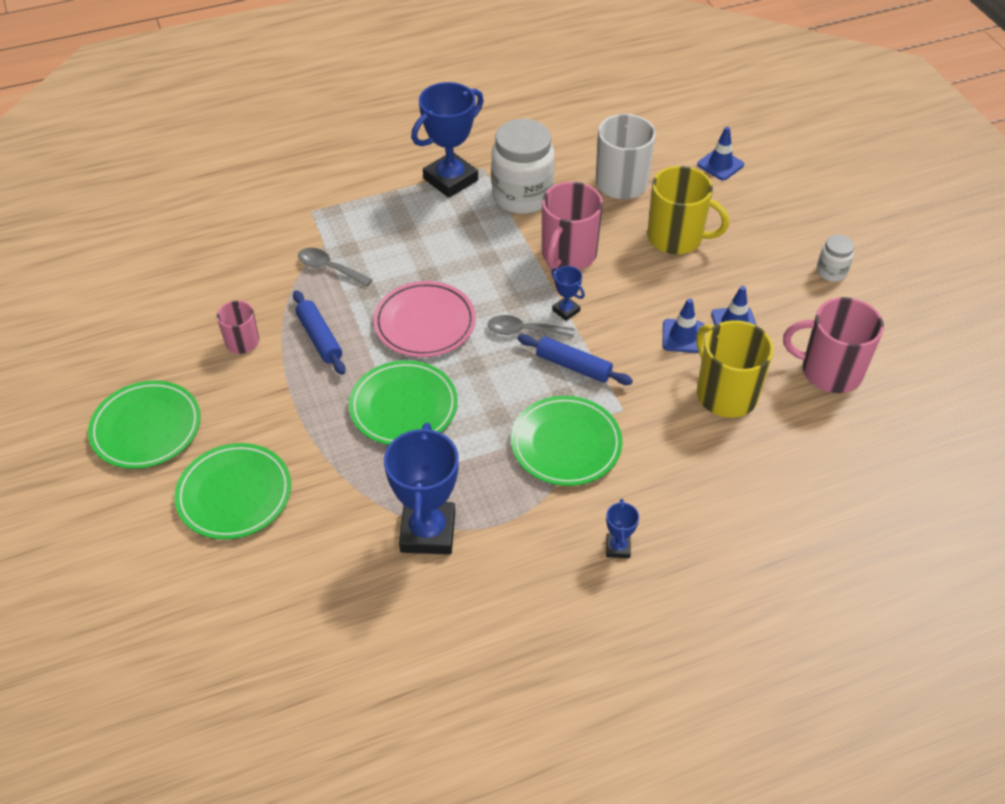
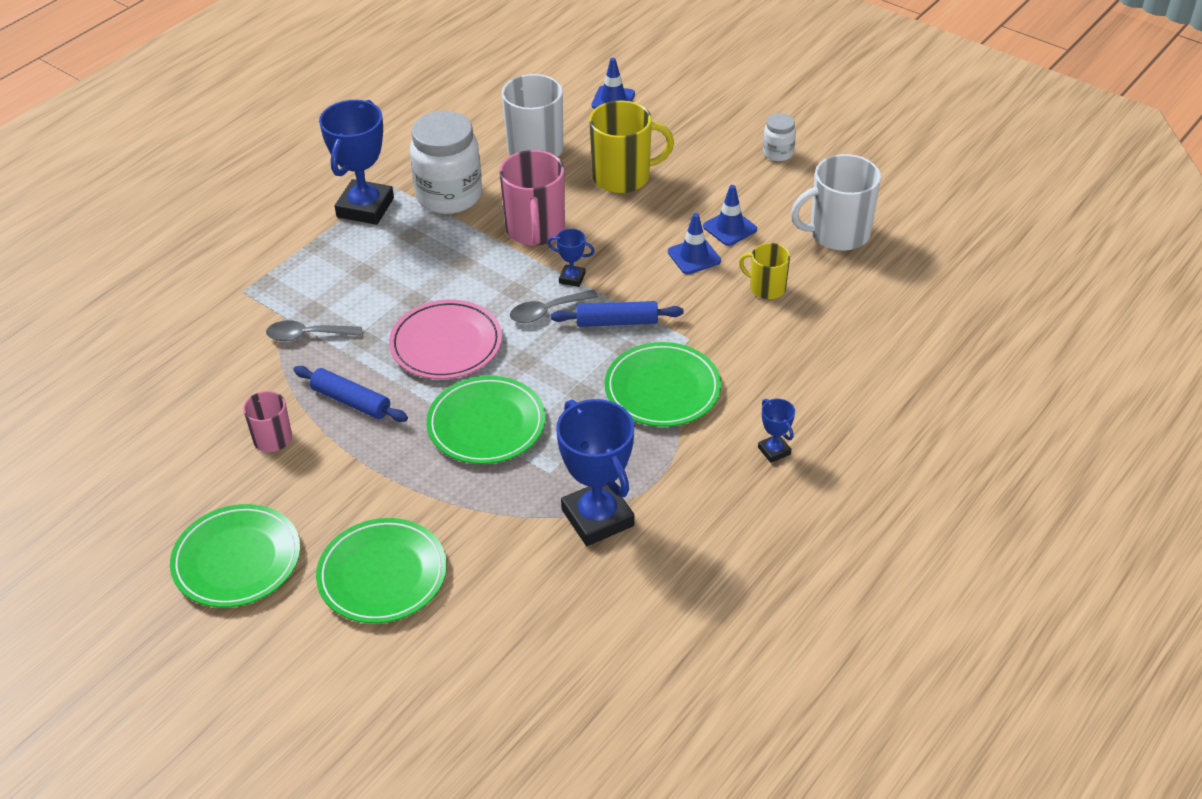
camera: 30 degrees left, 5 degrees down
(725, 393) = (766, 288): yellow mug -> yellow mug, size x0.57
(829, 371) = (837, 233): pink mug -> white mug

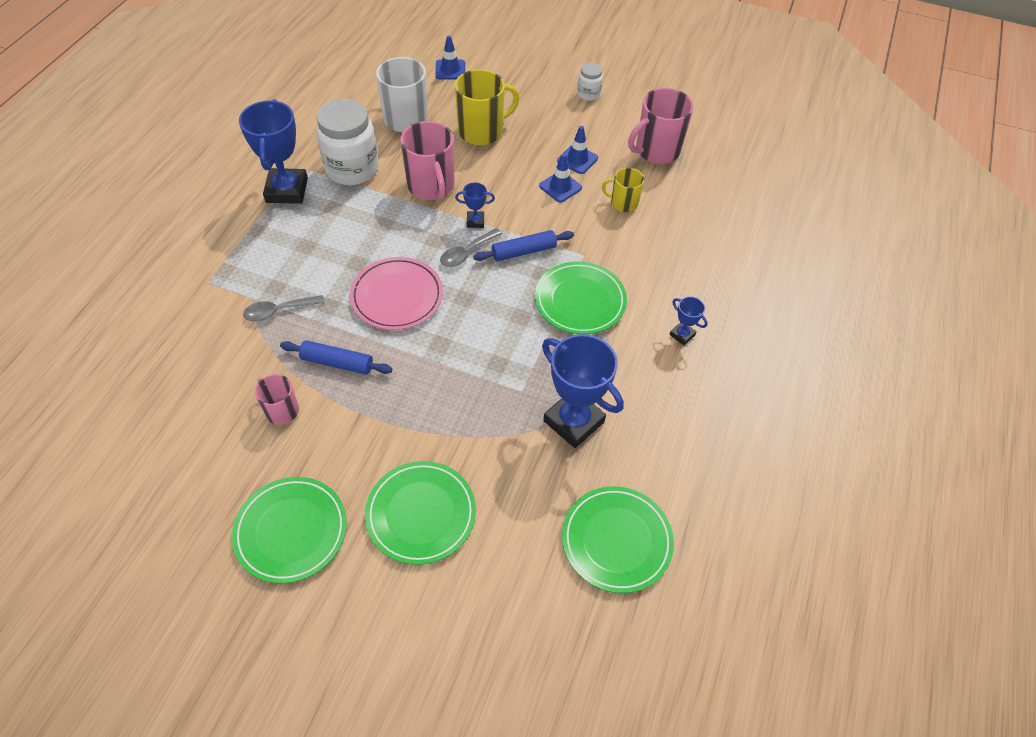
camera: 20 degrees left, 10 degrees up
(486, 424) = (455, 359): green plate -> green plate (616, 540)
(837, 233) = (656, 150): white mug -> pink mug

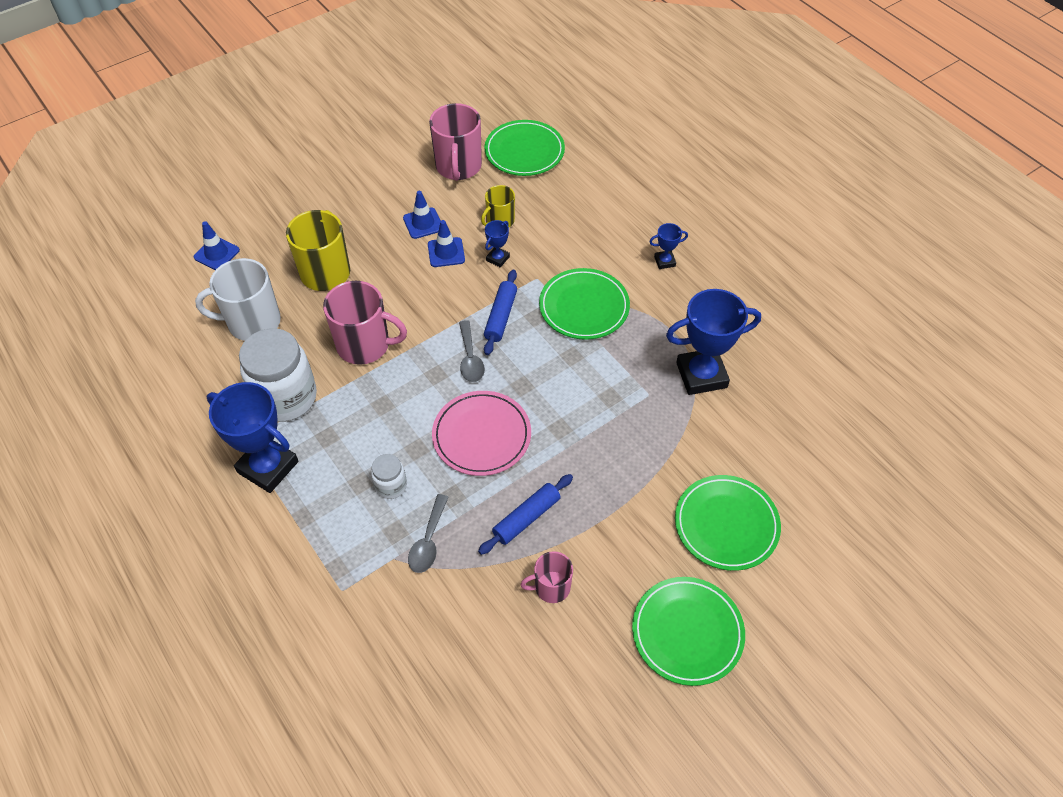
camera: 55 degrees left, 0 degrees up
(475, 221) = (437, 333): blue trophy -> blue trophy (498, 258)
(588, 94) = (348, 172): white jar -> white jar (391, 486)
(616, 540) = (823, 405): green plate -> green plate (524, 151)

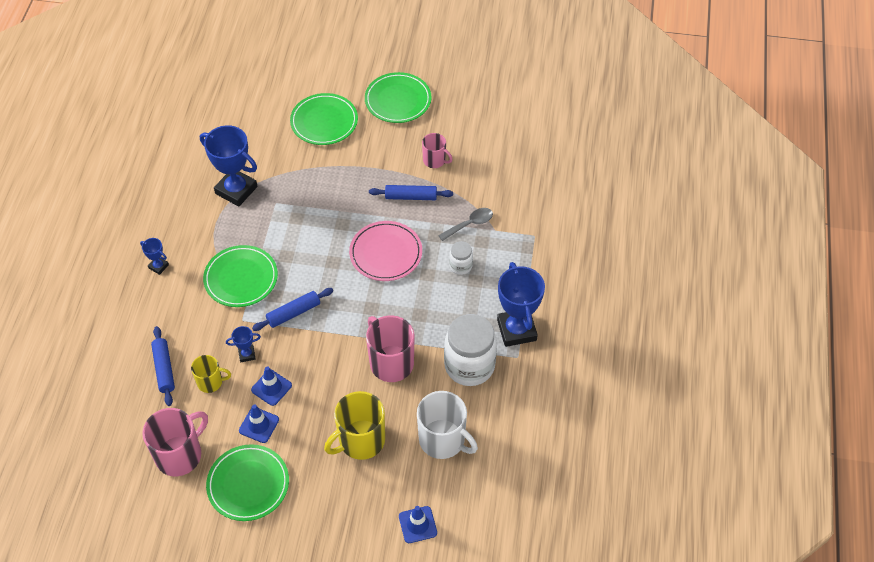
camera: 135 degrees left, 0 degrees up
(470, 358) = (341, 302): grey spoon -> none
(524, 151) = (122, 427): green plate -> green plate (248, 484)
(548, 202) = (164, 369): none -> blue rolling pin

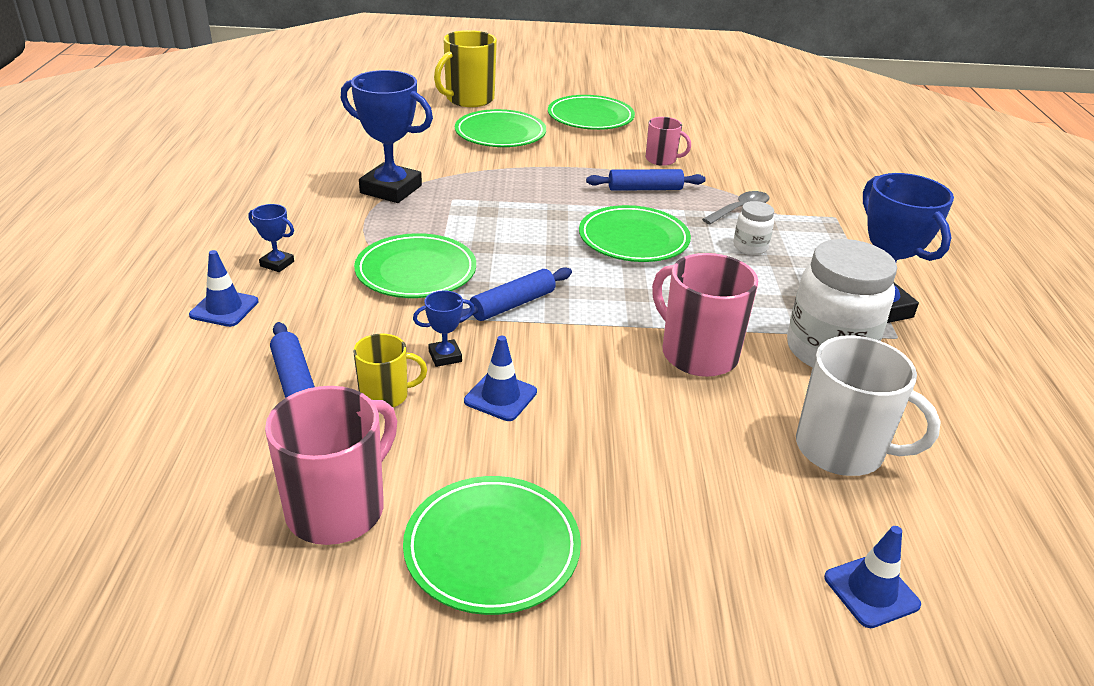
camera: 10 degrees left, 20 degrees down
(259, 425) = (490, 451): blue traffic cone -> blue traffic cone (224, 308)
(360, 440) = (692, 461): yellow mug -> yellow mug (468, 99)
(386, 253) = (633, 239): pink plate -> green plate

